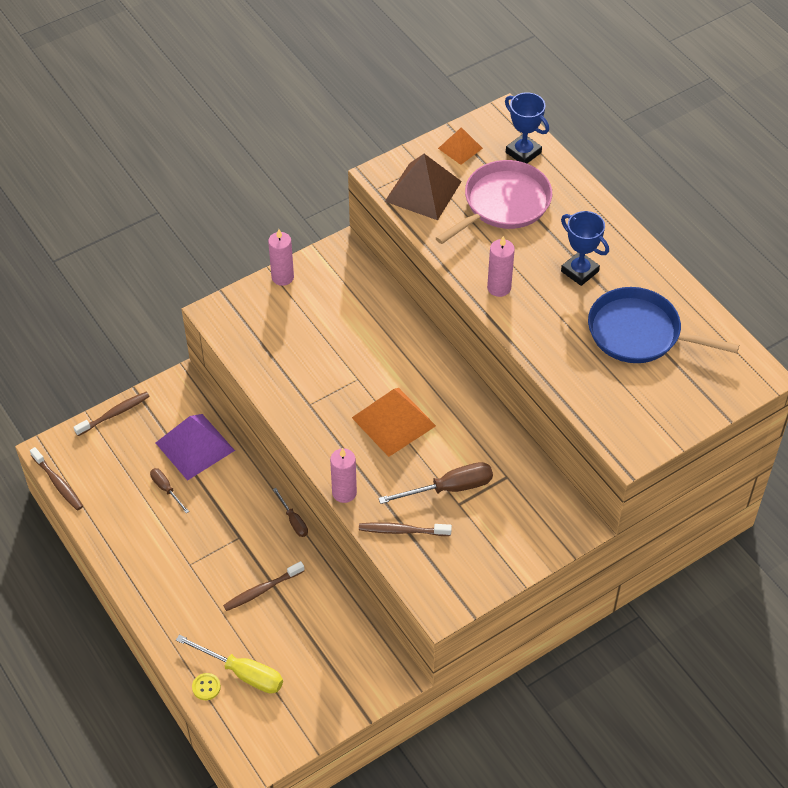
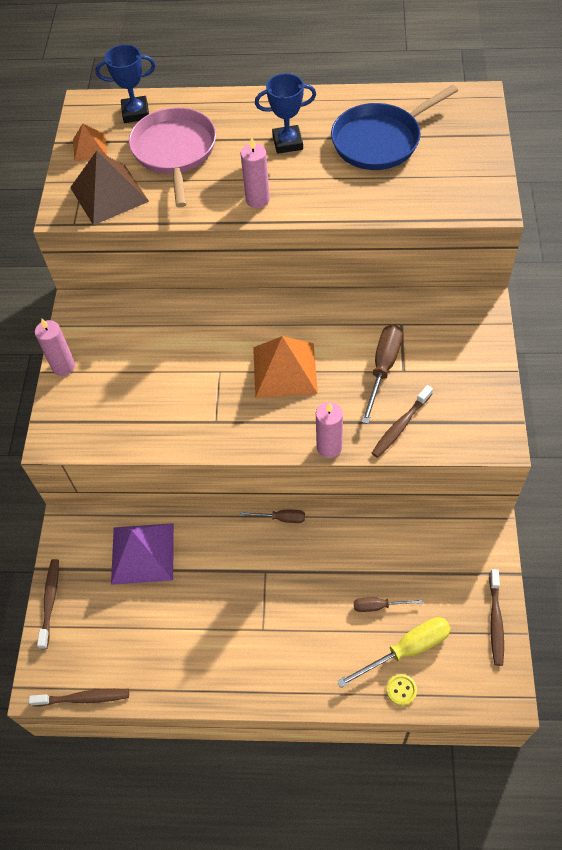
camera: 50 degrees left, 5 degrees up
(166, 489) = (168, 603): brown screwdriver -> brown screwdriver (378, 606)
(262, 590) = (333, 584): brown toothbrush -> brown toothbrush (495, 620)

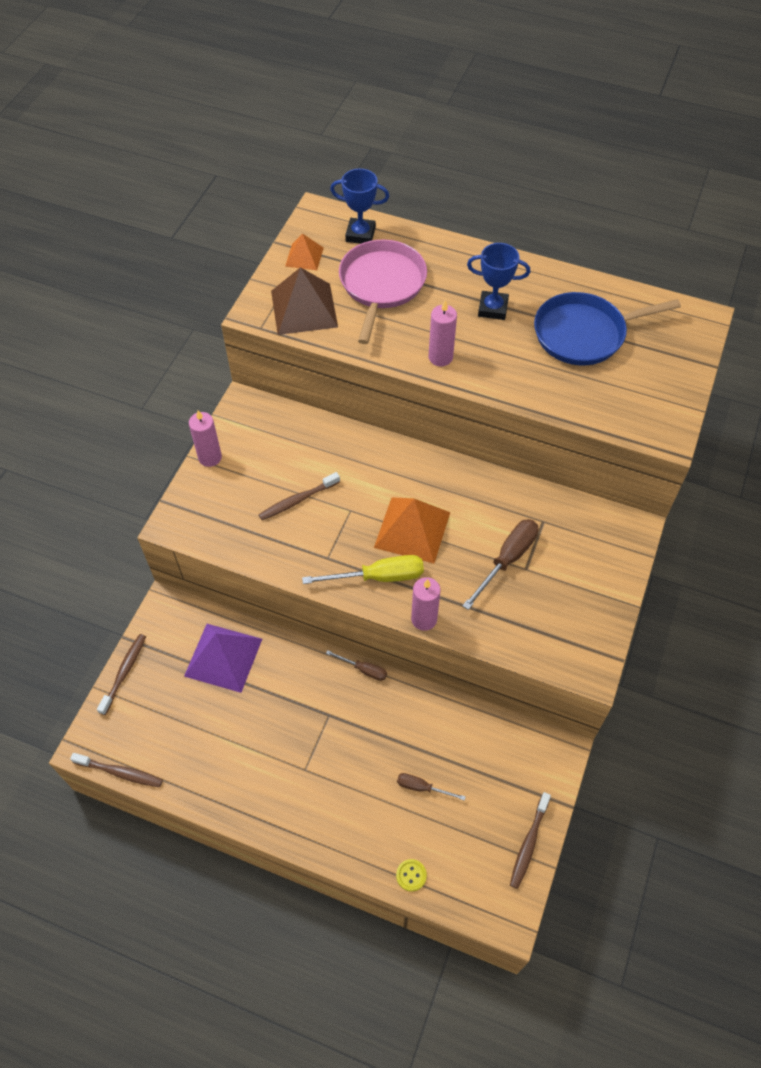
camera: 15 degrees right, 0 degrees up
(401, 425) = (501, 622): brown toothbrush -> brown toothbrush (298, 500)
(407, 650) = (432, 839): yellow screwdriver -> yellow screwdriver (378, 577)

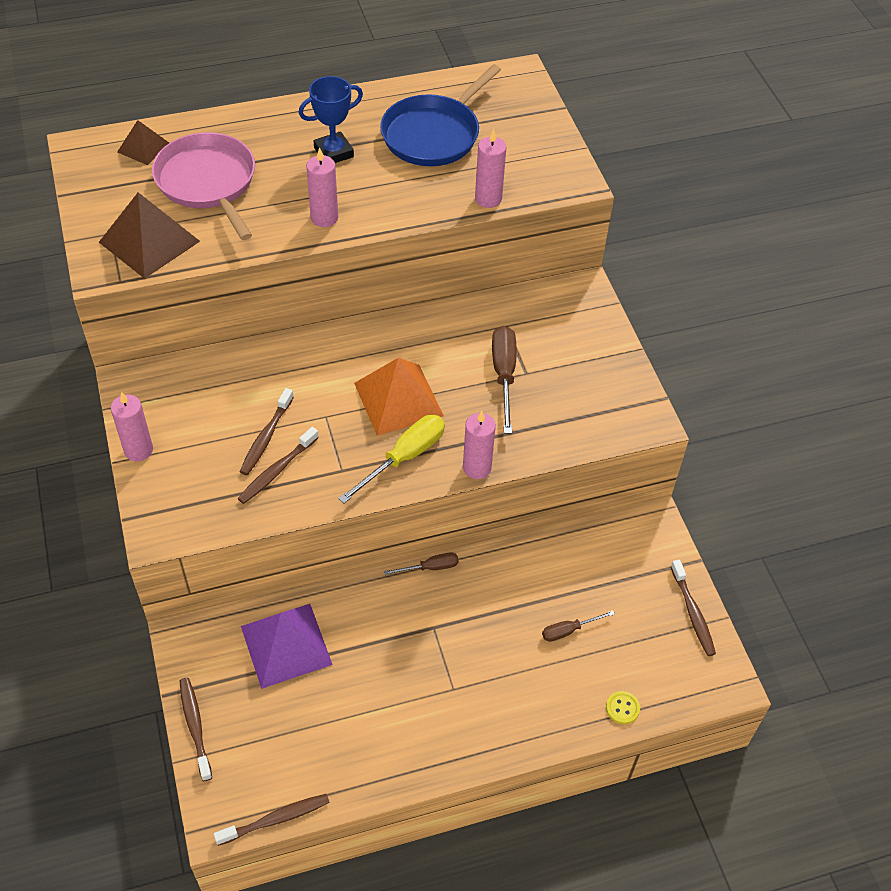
camera: 40 degrees left, 5 degrees down
(284, 529) = (277, 470): none -> brown toothbrush
(304, 257) = (104, 194): orange pyramid -> none
(360, 234) = (143, 147): blue trophy -> brown pyramid
(580, 411) = (488, 199): none -> pink candle

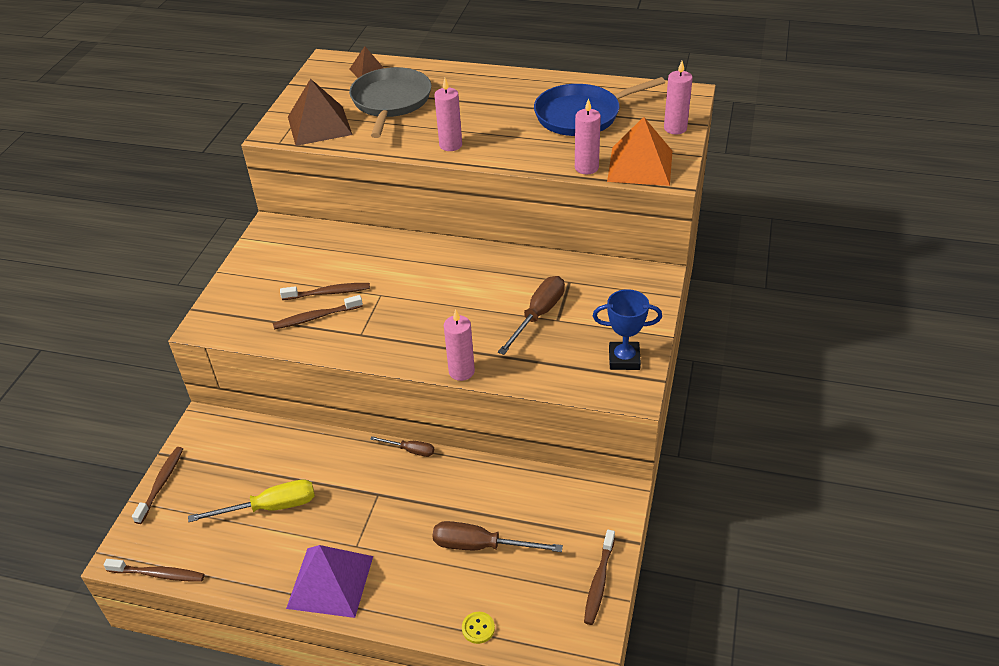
camera: 35 degrees right, 10 degrees down
(138, 450) = (239, 270): pink candle -> pink candle (675, 128)
(208, 182) = (391, 102): pink pan -> grey pan
(266, 437) = (328, 293): brown toothbrush -> brown toothbrush turned 150 degrees counterclockwise
(286, 645) = (264, 458): purple pyramid -> purple pyramid (330, 582)
(333, 152) = (495, 107): blue trophy -> blue trophy (624, 359)
(398, 399) = (442, 302): orange pyramid -> orange pyramid (640, 166)
(404, 457) = (413, 343): yellow screwdriver -> yellow screwdriver (270, 507)
(568, 630) = (481, 546): brown screwdriver -> brown screwdriver, size x1.76

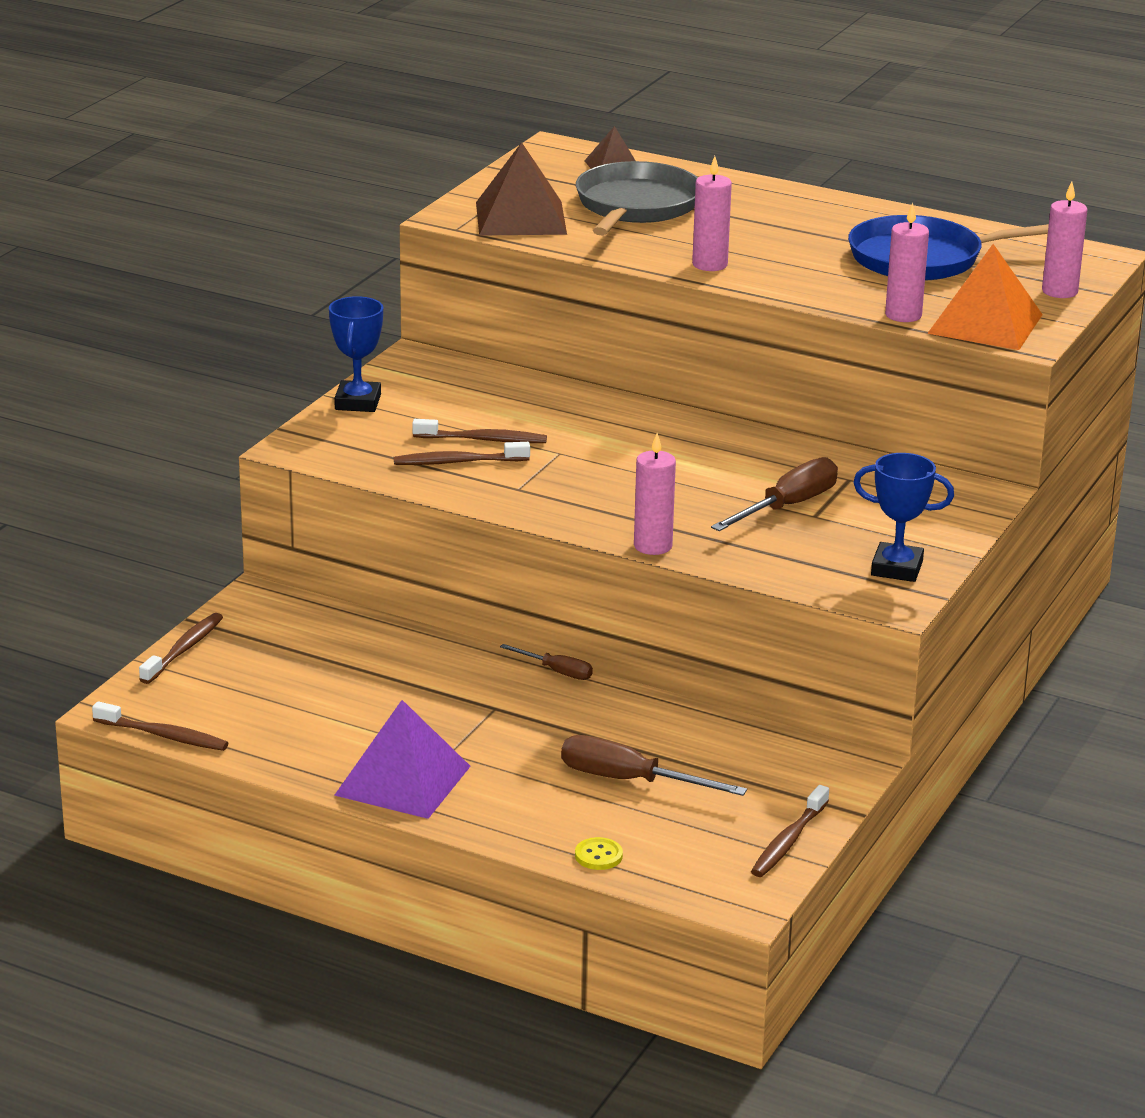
camera: 10 degrees right, 15 degrees down
(240, 274) = (358, 402): none -> blue trophy
(270, 507) = (335, 696): yellow screwdriver -> none

